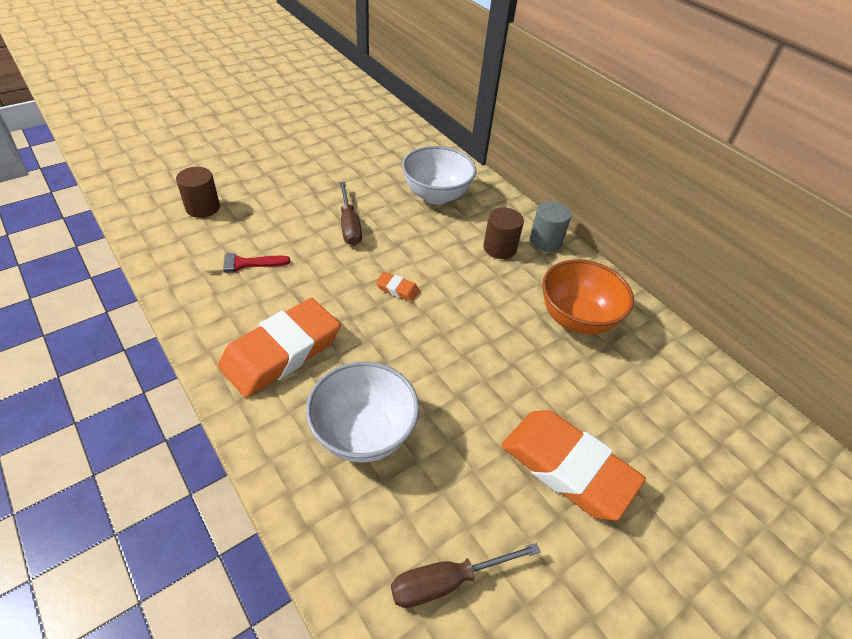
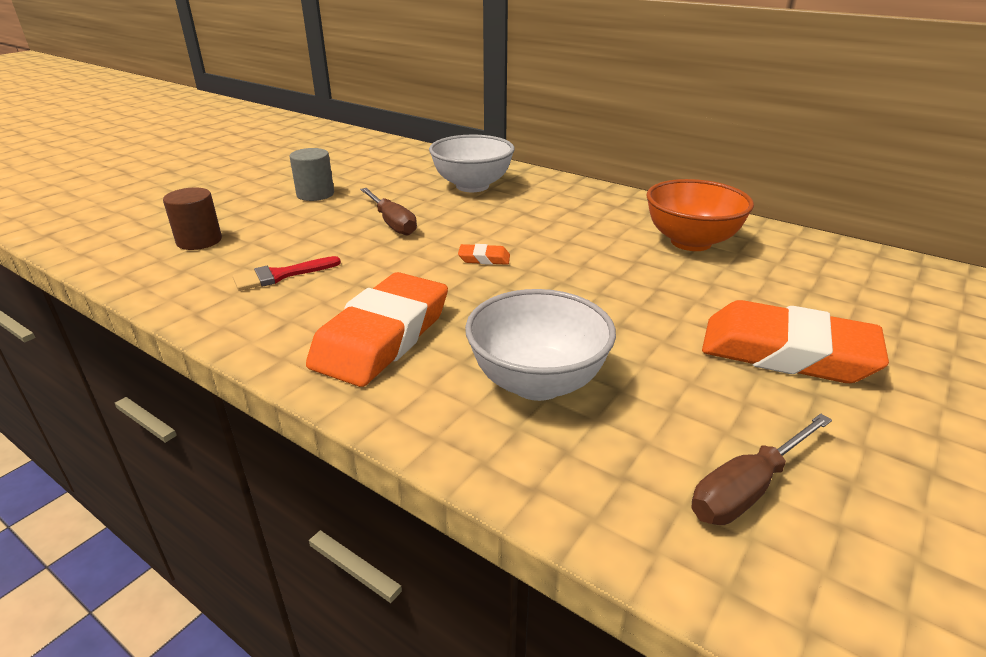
camera: 15 degrees left, 15 degrees down
(499, 248) = (569, 209): brown cylinder -> none
(545, 241) = (611, 196): grey cylinder -> grey cylinder (315, 194)

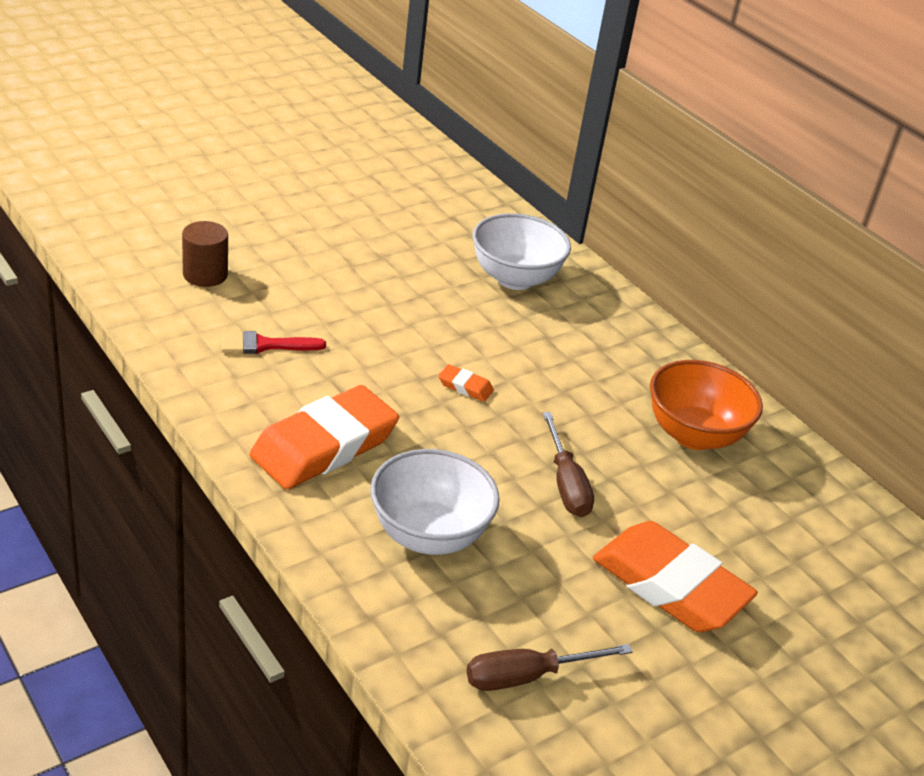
camera: 15 degrees right, 5 degrees up
(315, 194) = (341, 240): grey cylinder -> none
(392, 223) = (400, 308): brown screwdriver -> brown screwdriver (566, 484)

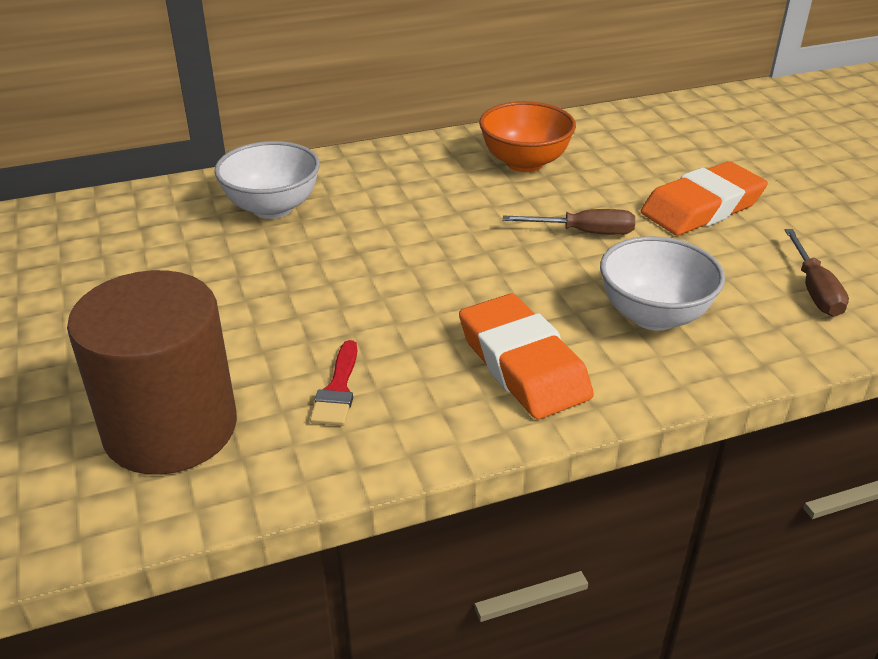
camera: 70 degrees left, 0 degrees up
(205, 274) = (170, 428): brown cylinder -> brown cylinder, size x2.22
(465, 387) = (441, 263): orange eraser -> none

